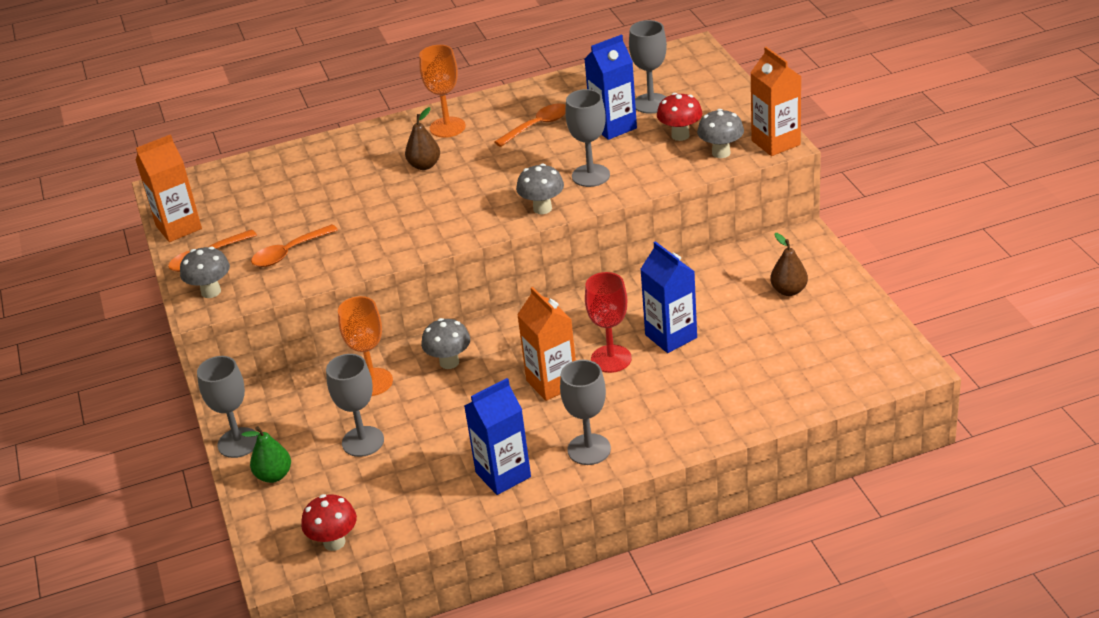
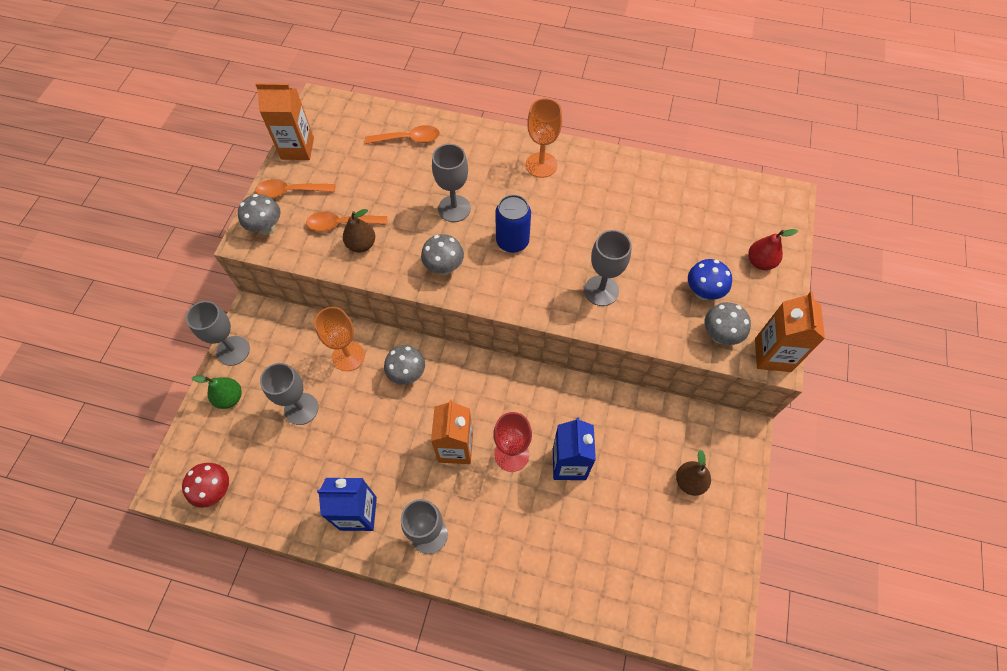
camera: 30 degrees right, 25 degrees up
(424, 165) = (495, 195): brown pear -> brown pear (361, 245)
(474, 185) = (512, 241): none -> blue can
(537, 126) = (605, 207): orange spoon -> orange spoon (408, 139)
(542, 208) = (539, 302): grey mushroom -> grey mushroom (444, 268)
(613, 127) = (659, 247): blue carton -> none
(651, 103) = (708, 239): grey goblet -> grey goblet (454, 208)
(680, 135) = (703, 292): red mushroom -> blue mushroom
(709, 96) = (760, 262): none -> red pear

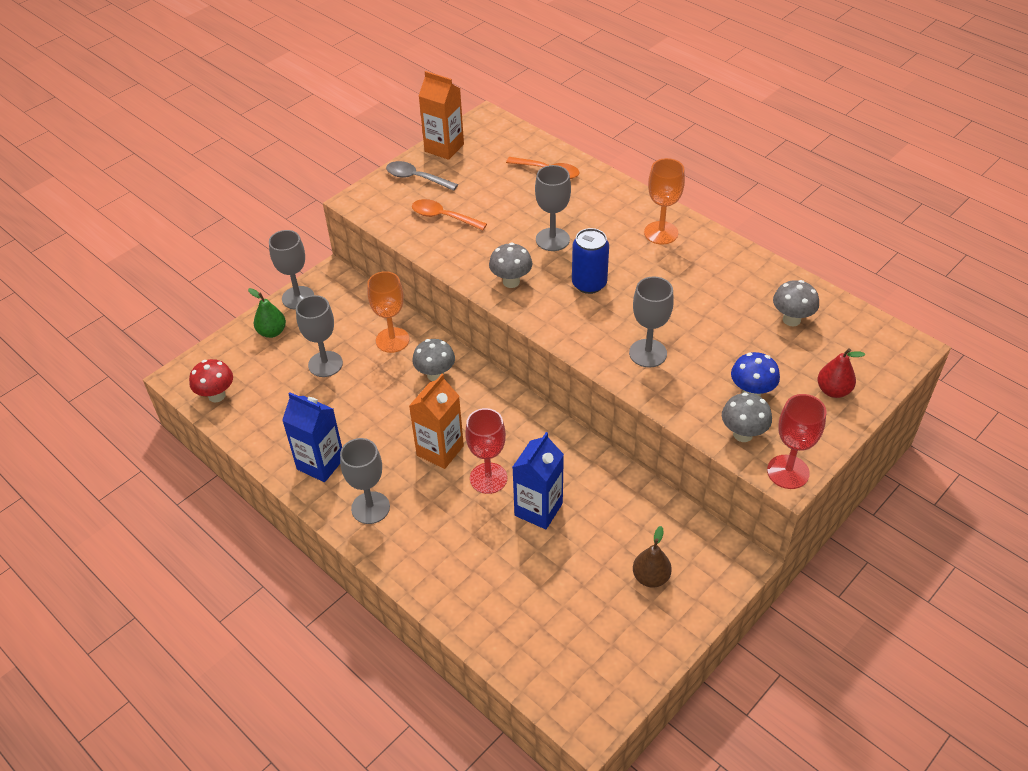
camera: 30 degrees right, 15 degrees down
(267, 228) = (378, 198): grey mushroom -> grey mushroom (791, 320)
(290, 192) = (416, 178): orange spoon -> grey spoon
(361, 245) = (450, 238): brown pear -> none
(772, 355) = (788, 472): orange carton -> red goblet

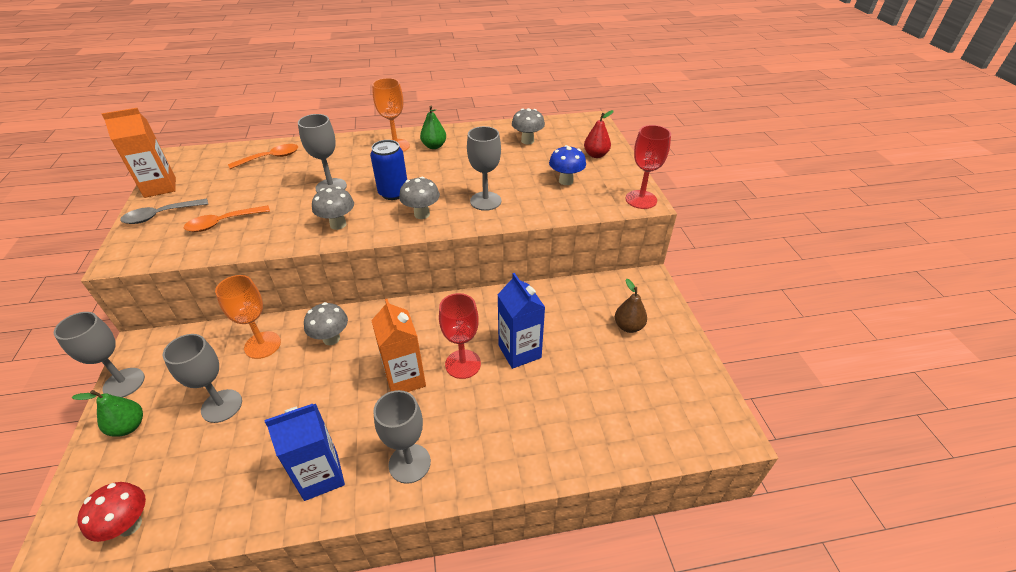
camera: 55 degrees left, 5 degrees down
(694, 258) = (434, 146): none -> green pear
(743, 434) = (594, 200): grey mushroom -> grey mushroom (422, 214)

